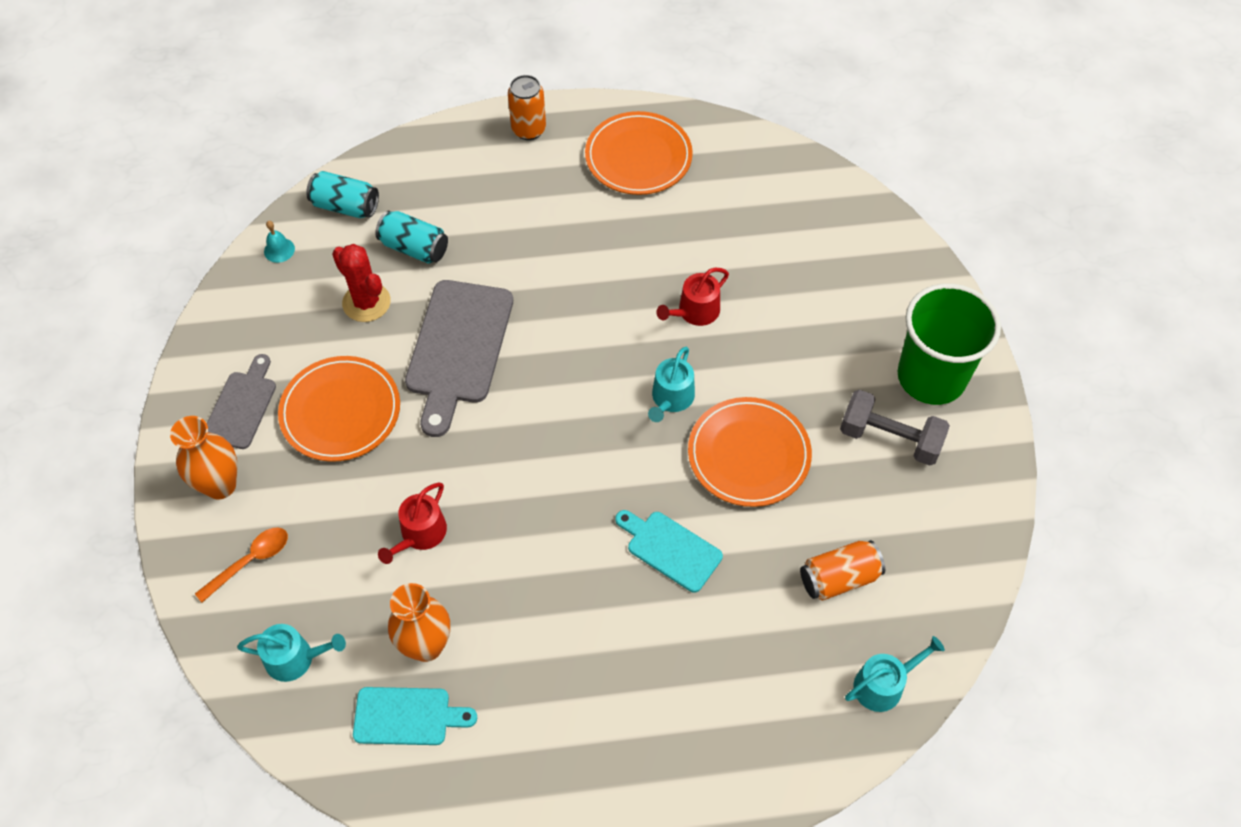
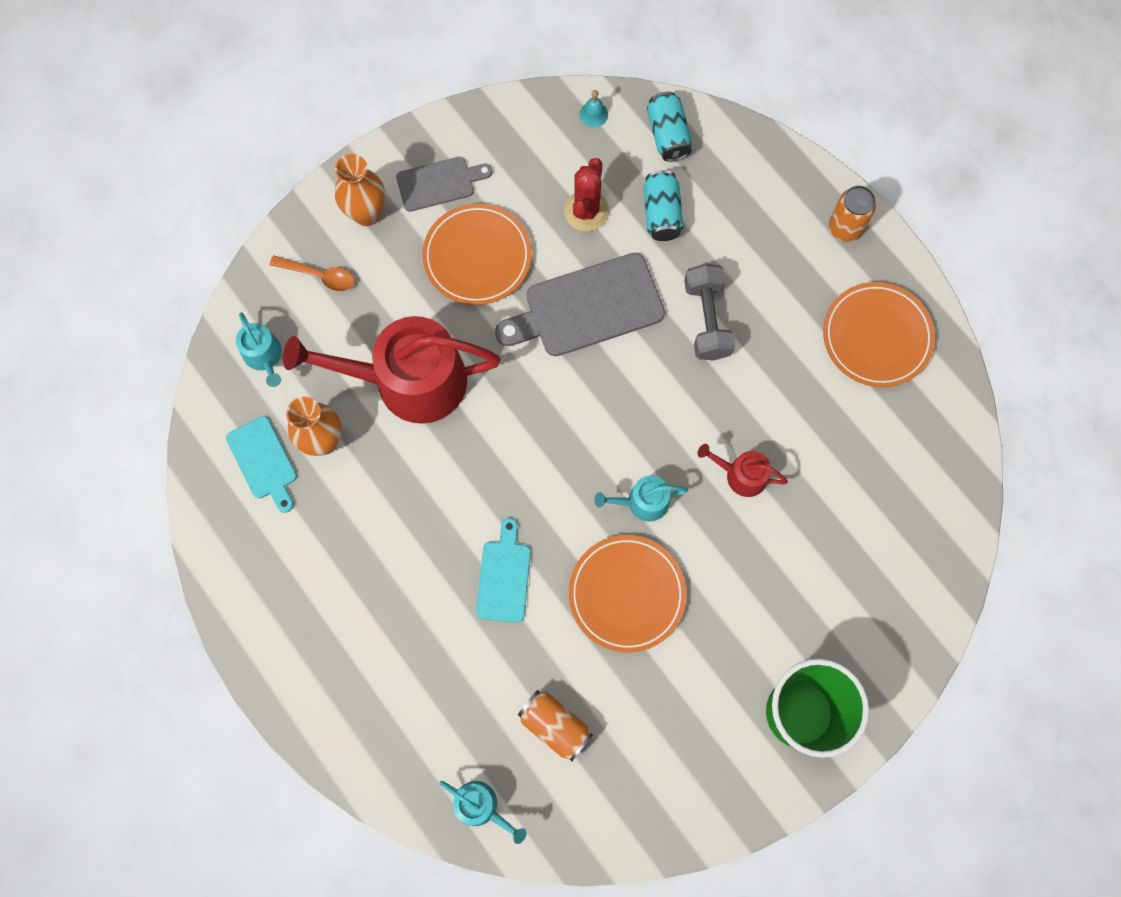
camera: 60 degrees right, 15 degrees up
(420, 534) = (408, 381): red watering can -> red watering can, size x2.23
(890, 438) = (713, 705): grey dumbbell -> grey dumbbell (706, 320)

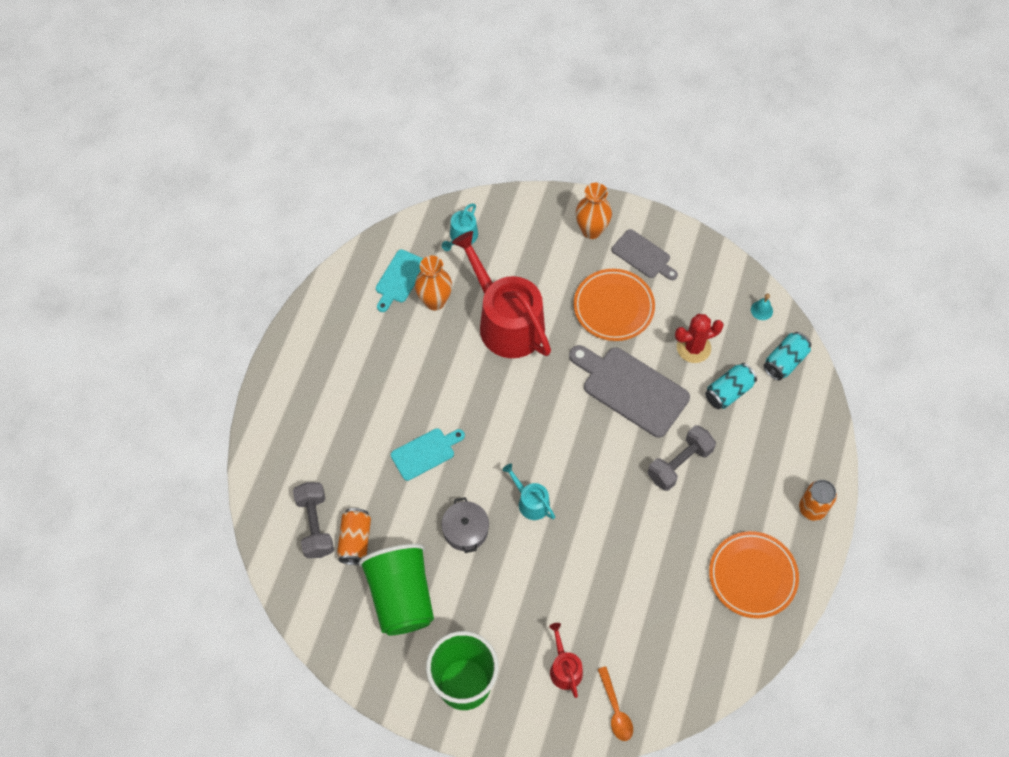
camera: 55 degrees right, 10 degrees down
(319, 275) = (533, 232): orange spoon -> orange spoon (615, 709)
(481, 807) = (279, 530): turquoise watering can -> none
(504, 760) = (315, 525): none -> grey dumbbell
(627, 594) = (465, 530): orange plate -> grey pot
(656, 717) = (401, 597): none -> green cup
(741, 475) = (593, 549): red watering can -> red watering can (564, 668)

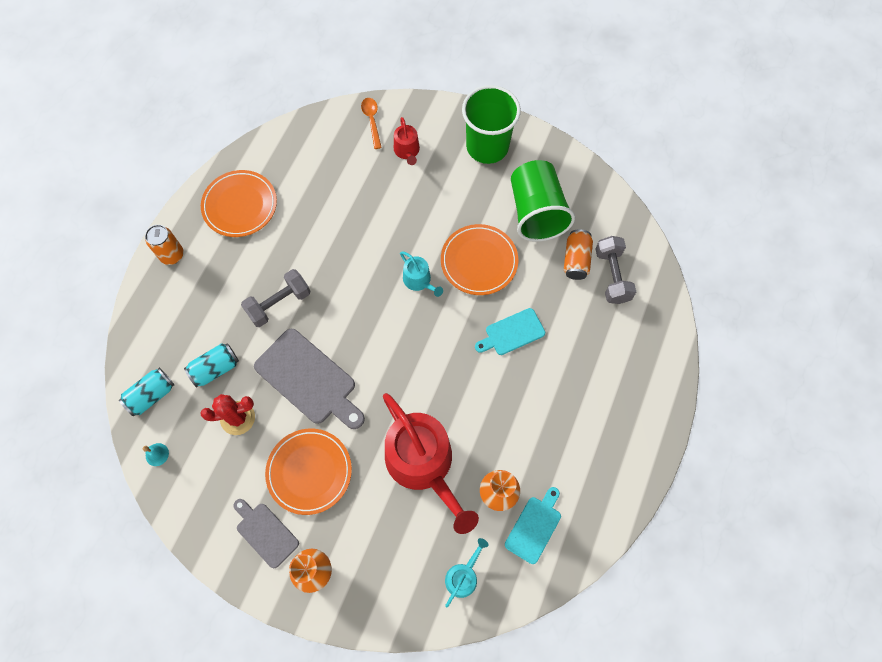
camera: 175 degrees left, 5 degrees up
(465, 530) = (479, 261): grey pot -> orange plate

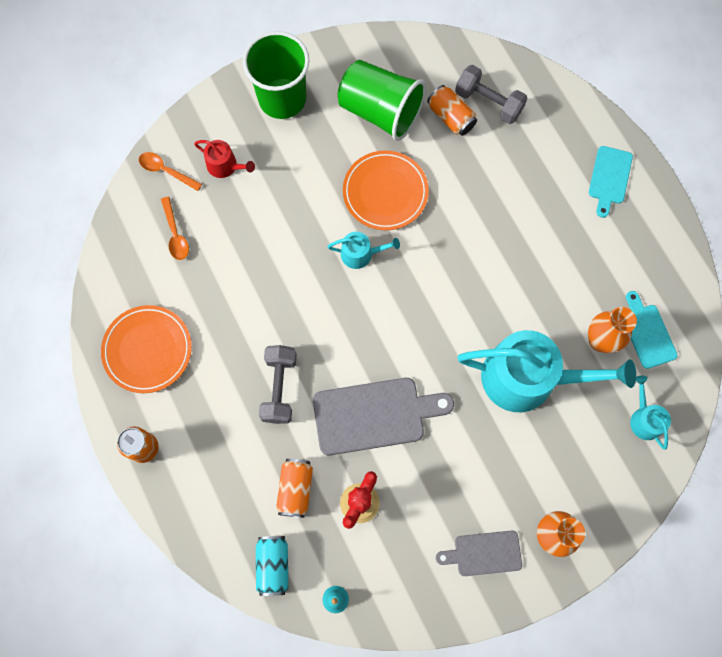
camera: 50 degrees left, 5 degrees up
(215, 369) = (295, 489): turquoise can -> orange can
(309, 472) = (459, 477): orange plate -> none
(333, 160) = (175, 234): none -> orange spoon
(423, 464) = (528, 378): red watering can -> turquoise watering can
(512, 333) = (472, 218): turquoise cutting board -> turquoise cutting board (609, 178)

